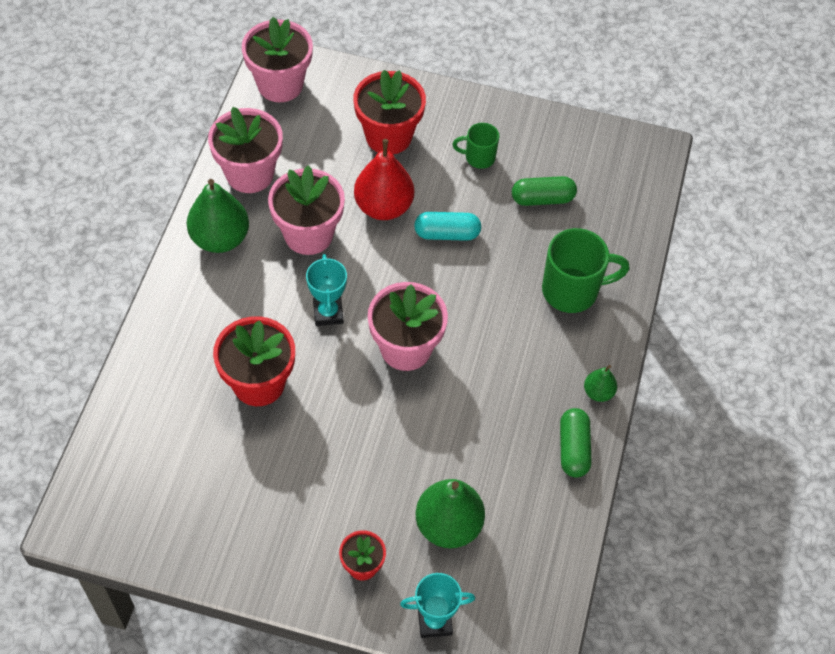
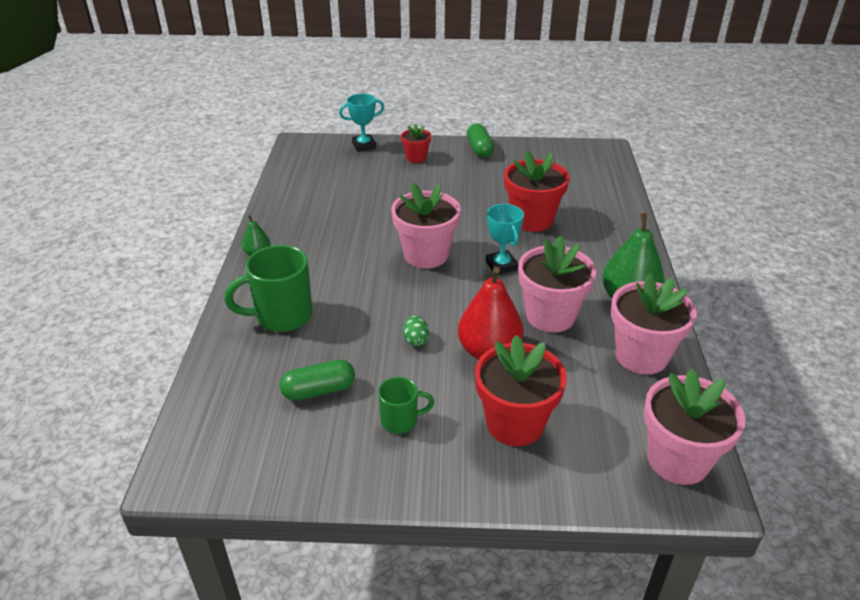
camera: 170 degrees right, 20 degrees down
(447, 233) = (416, 340): turquoise capsule -> green egg
(448, 525) = (365, 178): green pear -> none
(573, 449) = (278, 222): green capsule -> green capsule (479, 149)

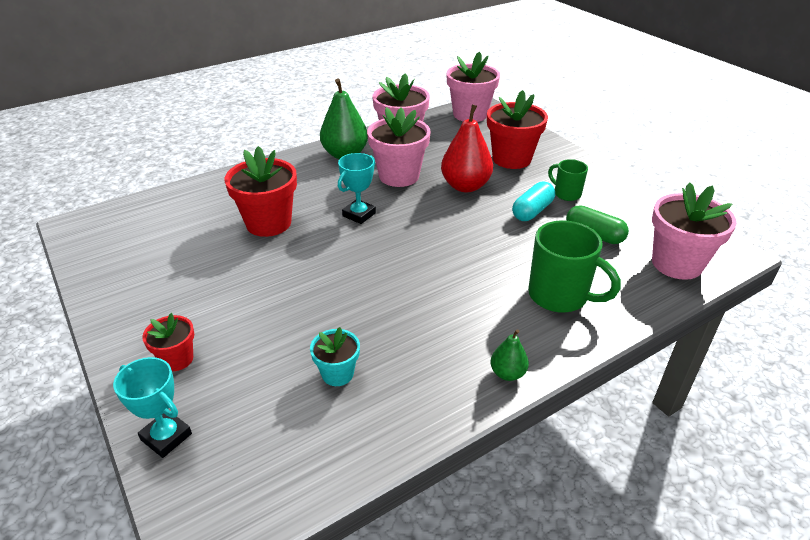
camera: 125 degrees left, 0 degrees up
(340, 199) = (337, 374): none -> turquoise flower pot
(399, 372) = (532, 211): none -> turquoise capsule
(416, 340) = (494, 218): green egg -> none
(426, 255) = (385, 258): pink flower pot -> pink flower pot (676, 264)
(479, 149) = (120, 313): green capsule -> none

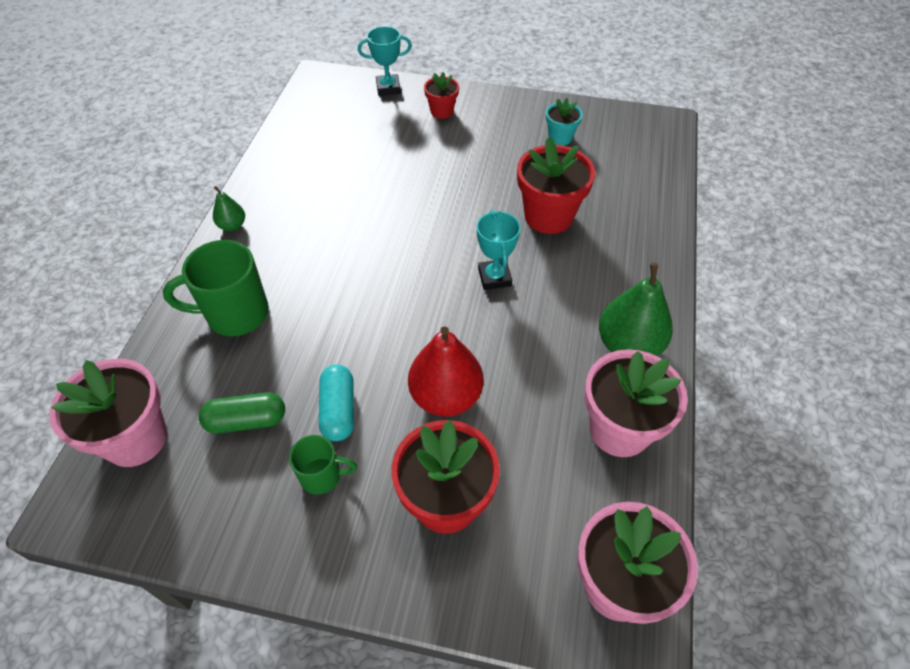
camera: 135 degrees right, 15 degrees up
(337, 374) = (341, 160): turquoise flower pot -> turquoise flower pot (560, 138)
(399, 176) = (530, 356): pink flower pot -> none

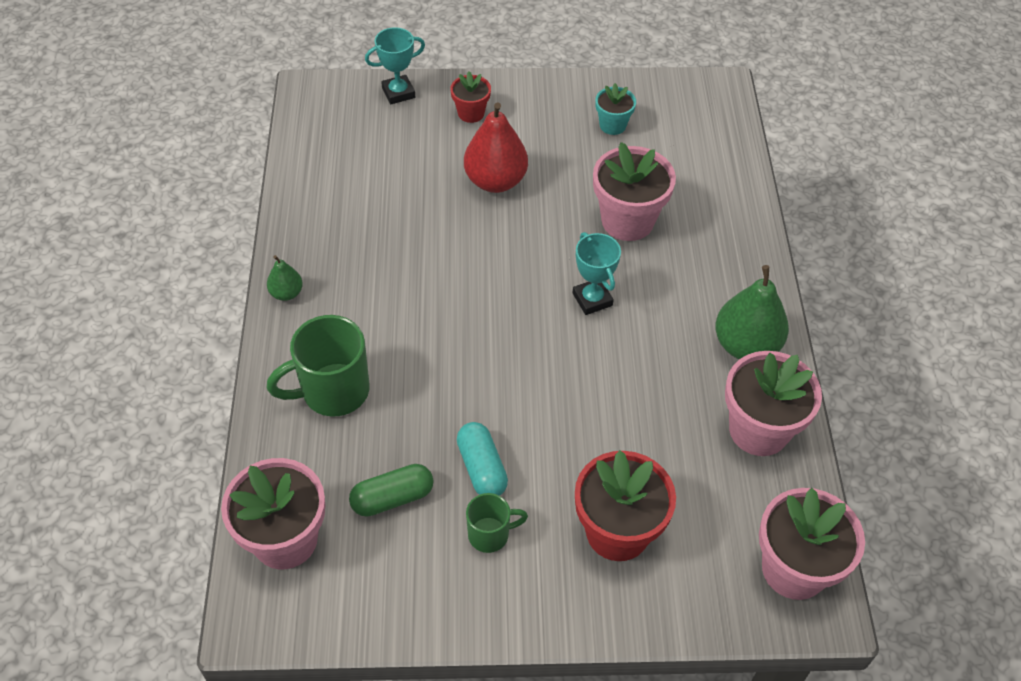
camera: 15 degrees left, 0 degrees up
(446, 396) = (583, 432): red pear -> red pear (495, 181)
(548, 216) = (627, 221): red flower pot -> pink flower pot

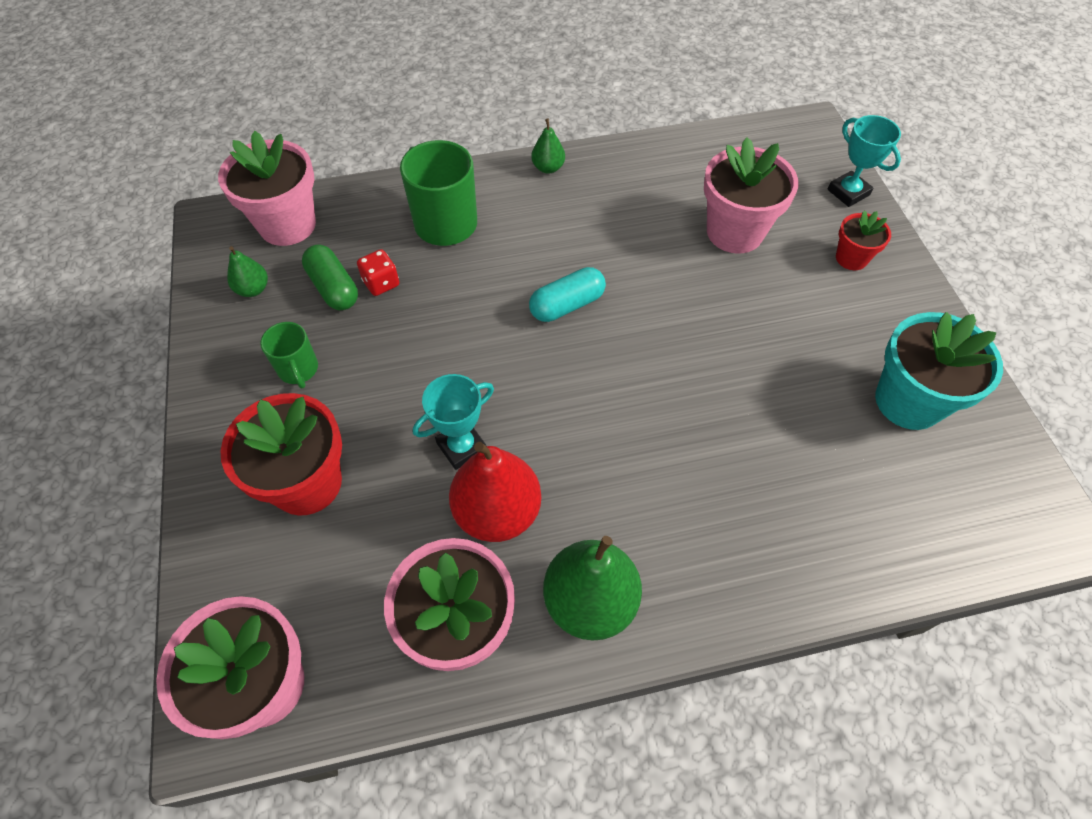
camera: 80 degrees right, 5 degrees up
(372, 576) = (253, 289): none -> green pear
(398, 454) = (381, 283): none -> red dice
(481, 468) = (373, 350): turquoise capsule -> turquoise capsule (567, 305)
(495, 181) = (757, 298): red pear -> red pear (497, 512)
(592, 299) = (614, 417): turquoise trophy -> turquoise trophy (461, 447)
(612, 125) = (908, 401): turquoise flower pot -> turquoise flower pot, size x1.85
(627, 221) = (750, 438): pink flower pot -> pink flower pot (734, 232)

